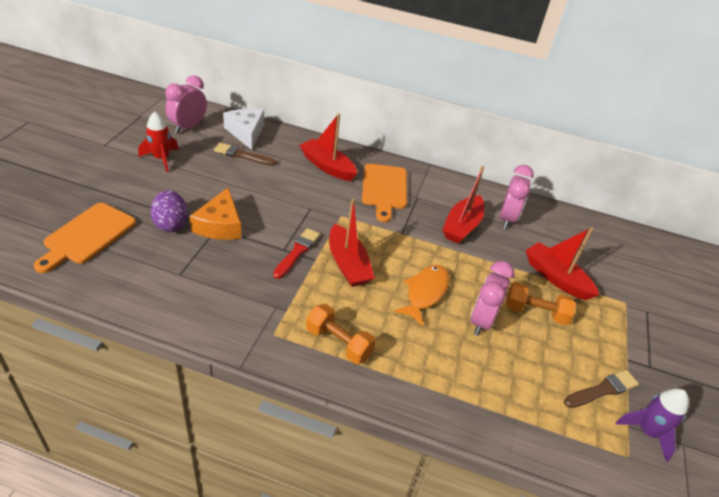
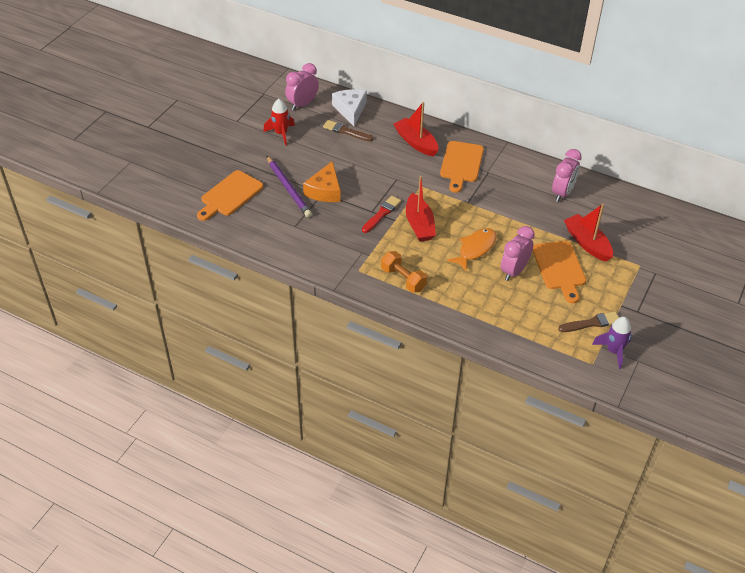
camera: 15 degrees right, 5 degrees up
(171, 224) = (288, 188): purple egg -> purple pencil
(462, 226) = (520, 198): red boat -> none
(535, 312) = (559, 268): orange dumbbell -> orange cutting board

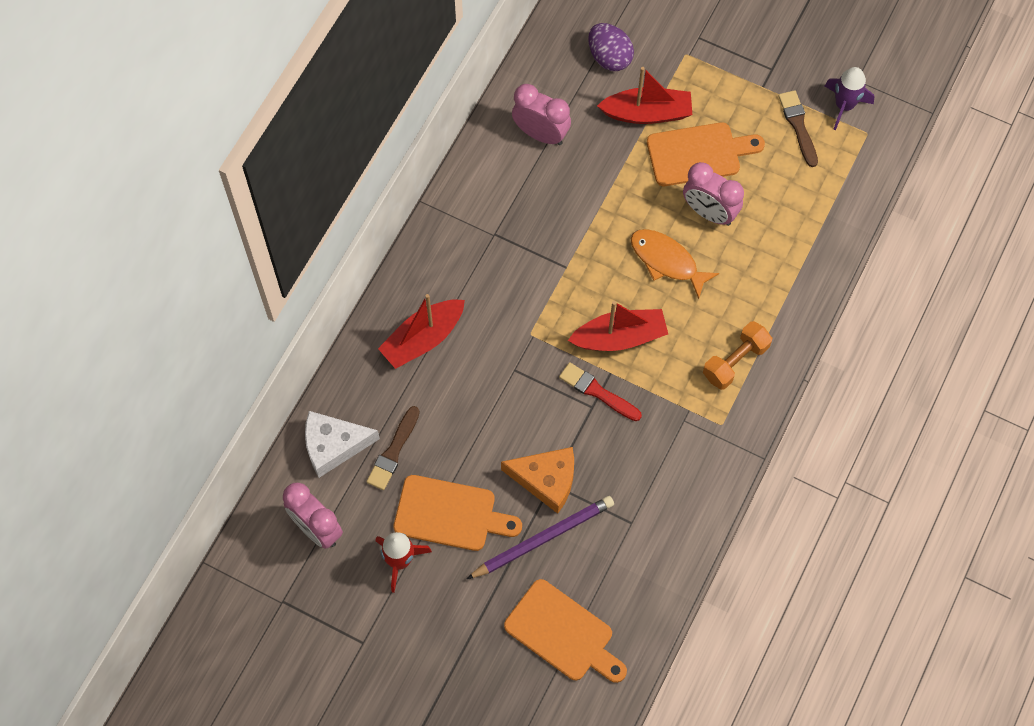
camera: 90 degrees left, 20 degrees up
(461, 164) = (476, 272): orange cutting board -> orange cutting board (450, 514)
(587, 243) = (647, 113): red boat -> red boat turned 150 degrees counterclockwise
(628, 226) = (609, 57): none -> purple egg

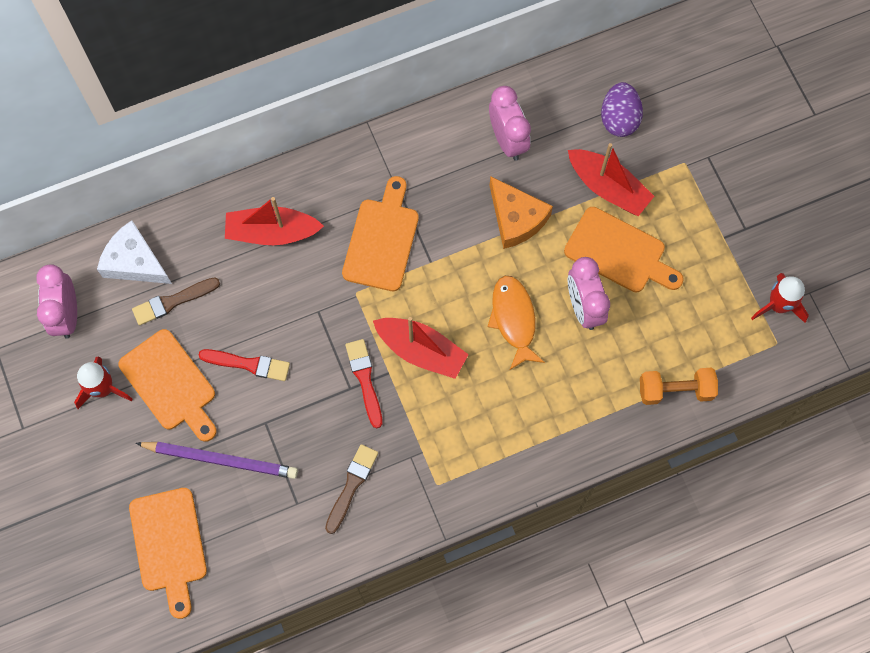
camera: 40 degrees right, 5 degrees up
(498, 451) = (248, 364): none -> red brush
(514, 279) = (382, 240): none -> orange cutting board
(546, 480) = (264, 416): orange cheese -> orange cheese (516, 218)
(735, 361) = (494, 443): orange dumbbell -> orange dumbbell (675, 390)
(798, 126) = (723, 292): brown brush -> brown brush (351, 485)
(844, 106) = (778, 305): purple rocket -> red rocket

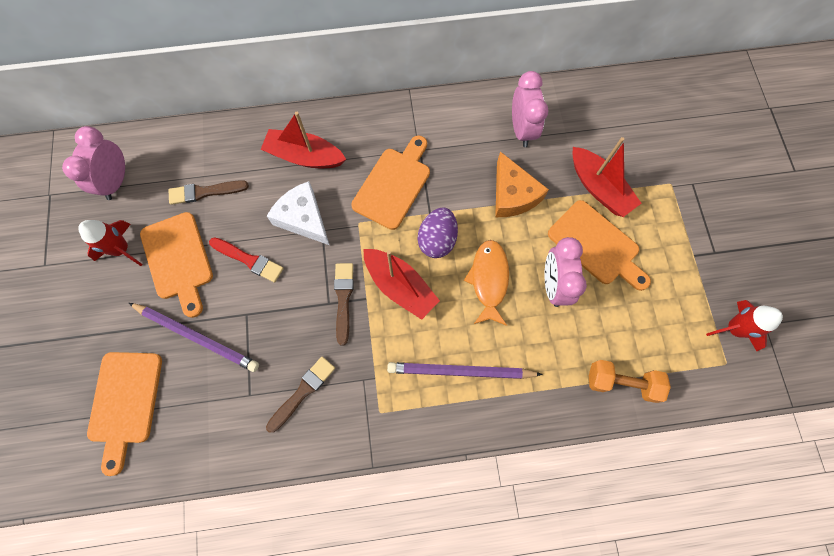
camera: 15 degrees right, 0 degrees up
(134, 262) = (186, 153): white cheese -> white cheese (303, 218)
(364, 379) = (343, 299): red brush -> brown brush
(509, 422) = (460, 371): none -> purple pencil
(619, 119) = (621, 135): purple egg -> purple egg (437, 240)

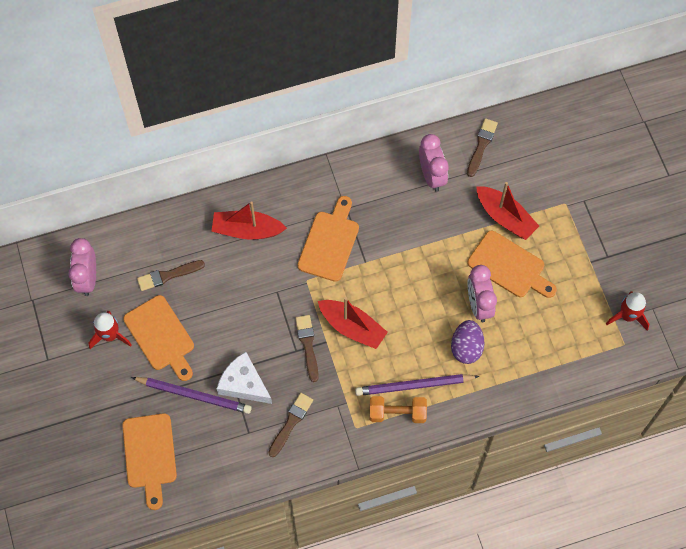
camera: 10 degrees left, 5 degrees down
(249, 260) = (221, 326): red brush -> none
(303, 218) = (258, 284): white cheese -> white cheese (243, 383)
(437, 240) = (376, 284): purple egg -> purple egg (466, 347)
(489, 280) = (424, 310): orange fish -> none
(513, 194) = (433, 235): orange cheese -> none
(582, 106) = (481, 145): none -> brown brush
(622, 383) = (543, 373): orange dumbbell -> orange dumbbell (397, 413)

